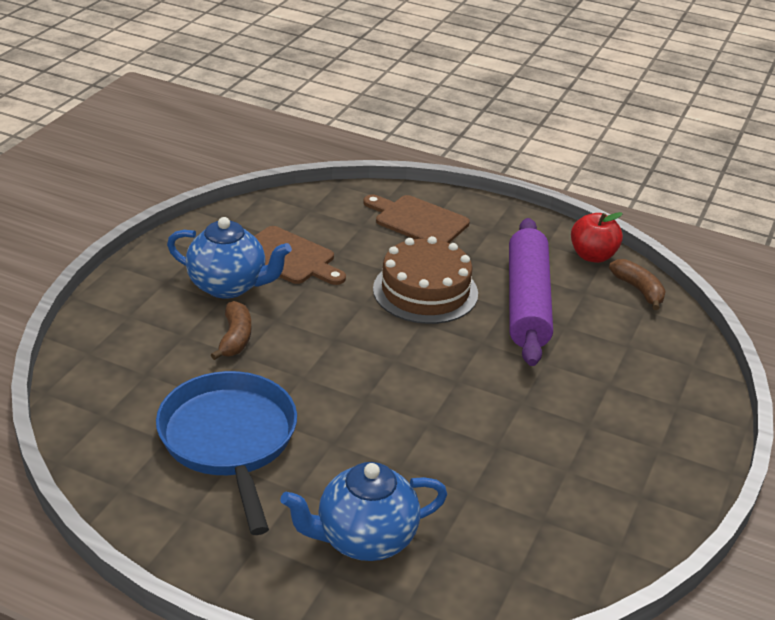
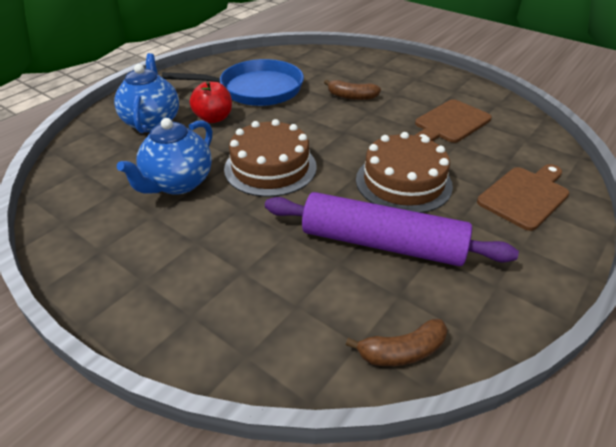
camera: 105 degrees right, 5 degrees up
(229, 286) = (411, 98): blue teapot -> blue teapot (177, 183)
(436, 391) = (270, 167): none -> brown cake
(592, 256) = (477, 325): red apple -> red apple (214, 118)

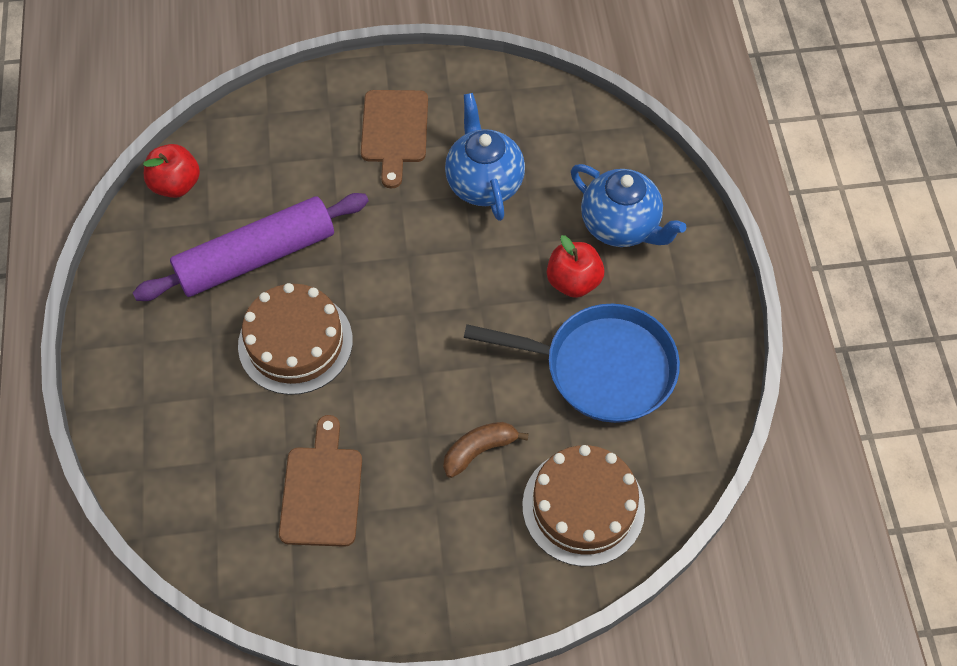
camera: 135 degrees right, 20 degrees up
(255, 89) = (601, 367): blue pan -> blue pan turned 120 degrees counterclockwise
(270, 167) = (432, 263): brown cake -> brown cake (583, 506)
(402, 351) = (176, 185): brown banana -> red apple
(525, 196) = (170, 414): brown cutting board -> brown cutting board (394, 131)

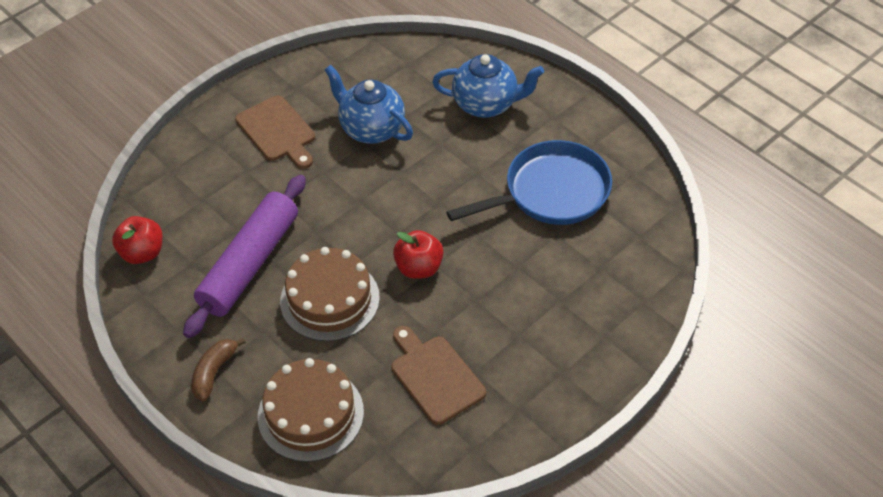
camera: 35 degrees left, 10 degrees down
(479, 450) = (518, 287): brown banana -> brown banana (214, 372)
(573, 281) = (486, 153): red apple -> red apple (419, 268)
(583, 506) = (614, 278): brown cake -> brown cake (310, 414)

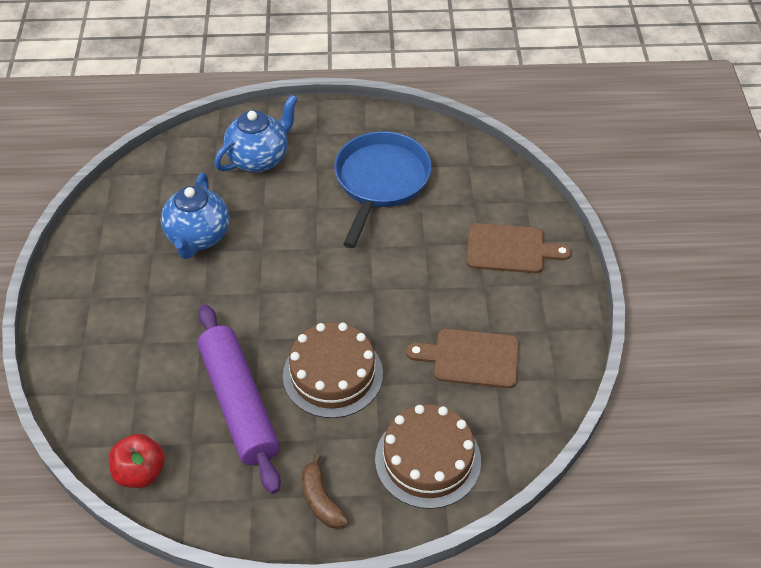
camera: 50 degrees left, 0 degrees up
(277, 131) = (126, 295): brown cutting board -> brown cutting board (510, 249)
(371, 129) = (198, 237): blue teapot -> blue teapot turned 75 degrees counterclockwise
(419, 268) = (363, 300): red apple -> none

